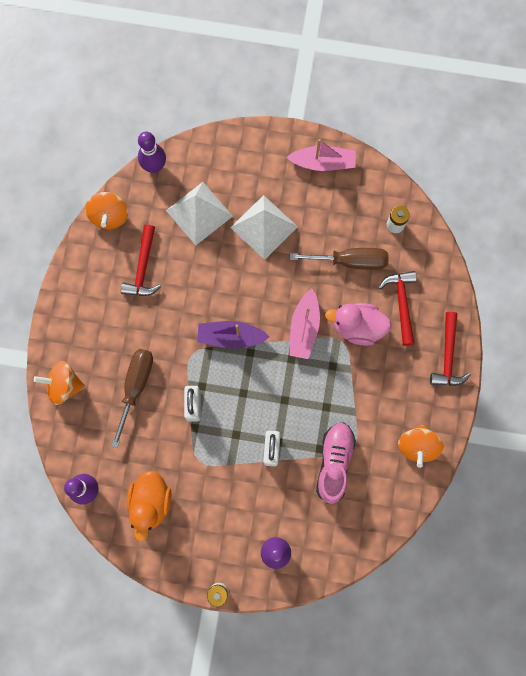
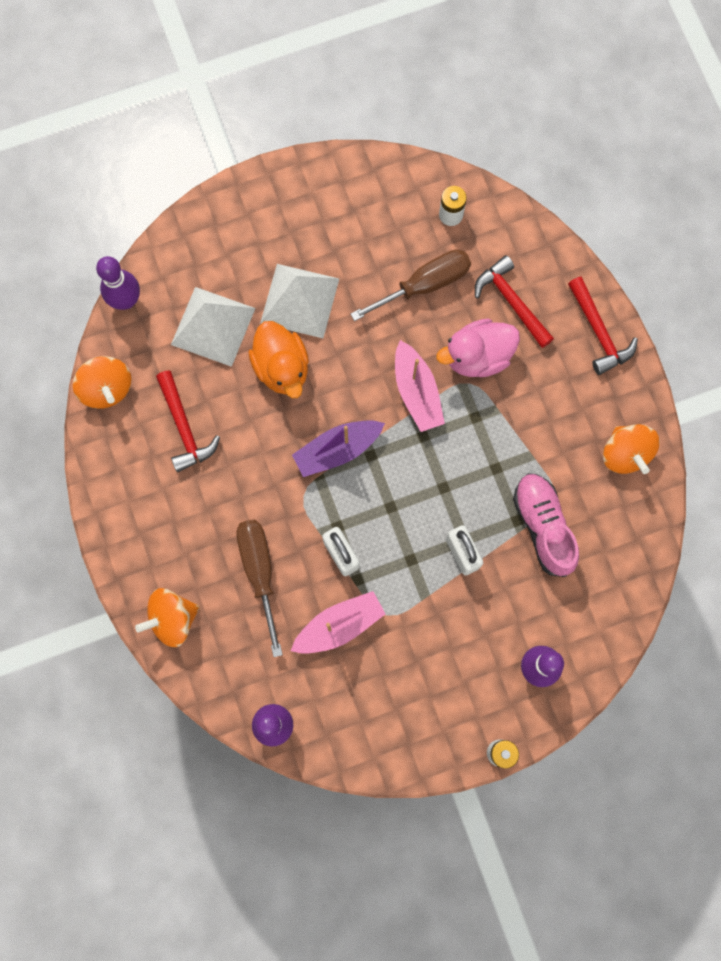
camera: 30 degrees left, 0 degrees up
(150, 503) = (358, 696): orange duck -> orange duck (282, 368)
(323, 163) = (325, 188): pink boat -> pink boat (339, 625)

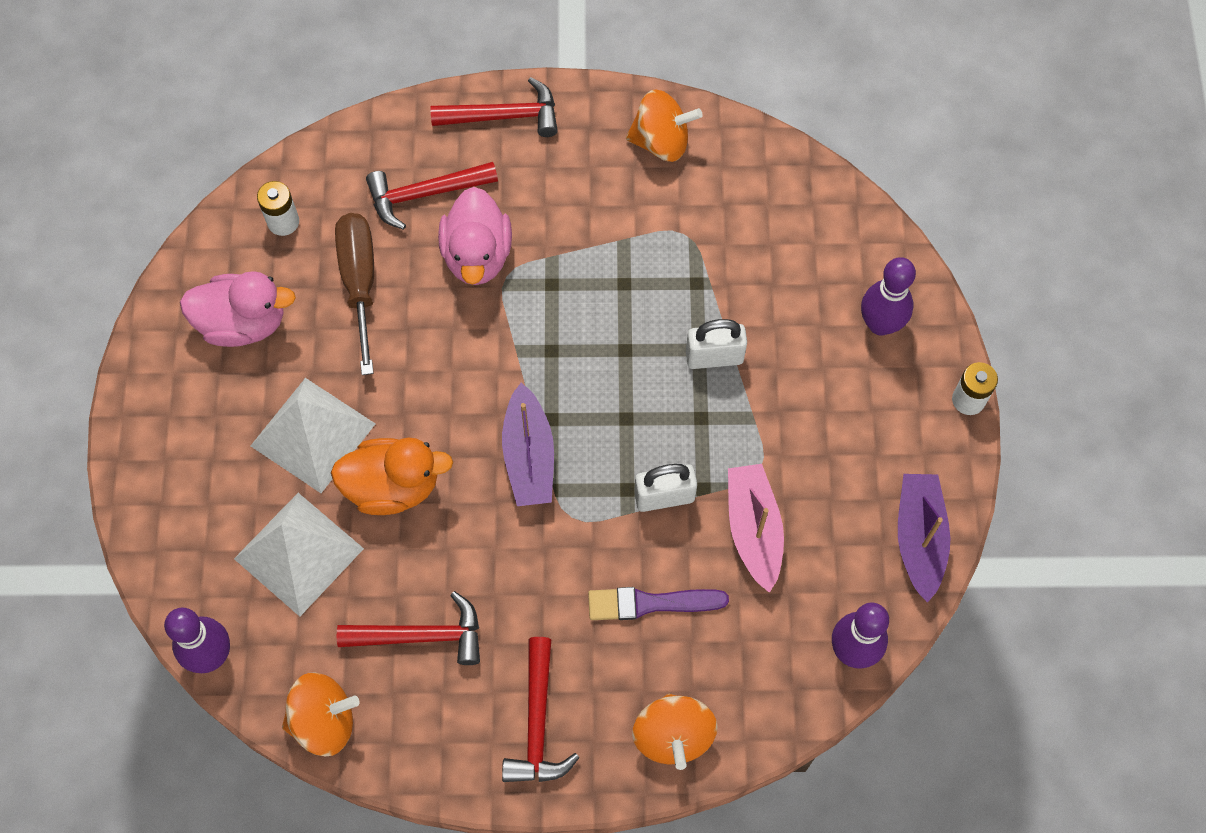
camera: 70 degrees left, 10 degrees down
(150, 526) = (538, 723): none -> red hammer
(260, 572) = (650, 603): brown screwdriver -> purple brush
(364, 221) = (243, 323): none -> pink duck
(375, 747) = (919, 538): none -> purple boat
(417, 392) = (493, 338): pink boat -> none
(543, 526) = (715, 258): pink shoe -> none

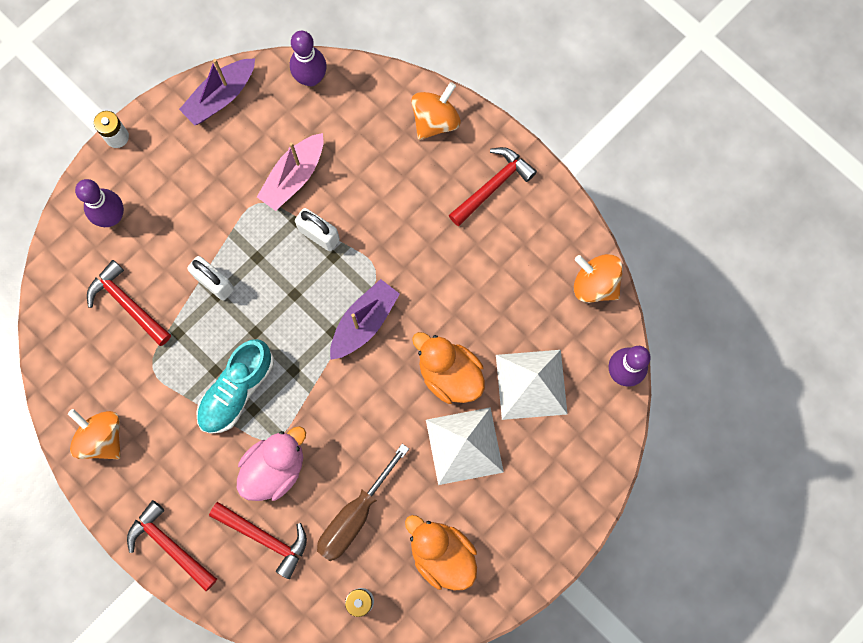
camera: 135 degrees left, 10 degrees up
(243, 323) = (442, 554): pink duck -> orange duck
(422, 635) = (508, 281): red hammer -> red hammer (127, 304)
(585, 286) = (237, 390): none -> turquoise shoe
(650, 603) = (381, 190): purple brush -> none

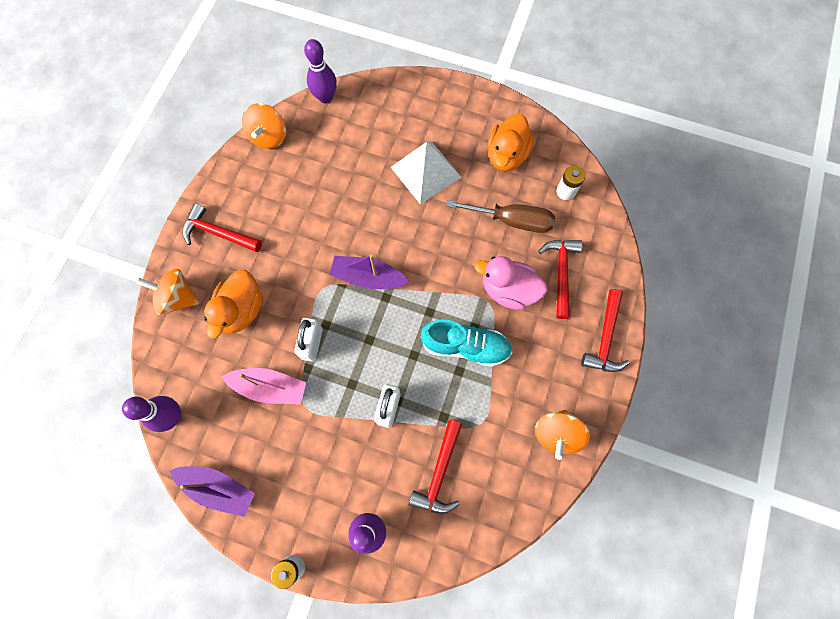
camera: 115 degrees left, 5 degrees down
(449, 374) = (379, 202): orange duck -> orange duck (241, 310)
(531, 384) = (361, 148): white pyramid -> none

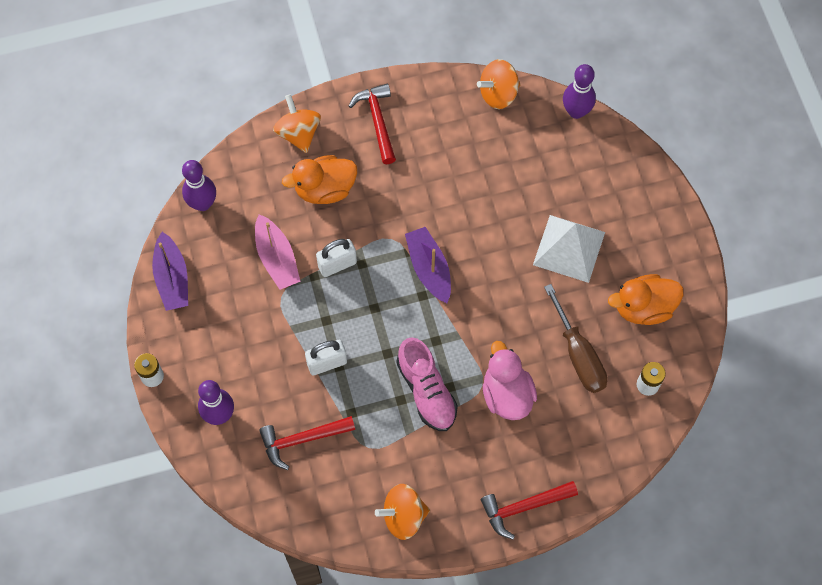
camera: 55 degrees right, 5 degrees down
(465, 346) = (426, 391): turquoise shoe -> pink shoe
(560, 273) = (558, 430): red hammer -> none

